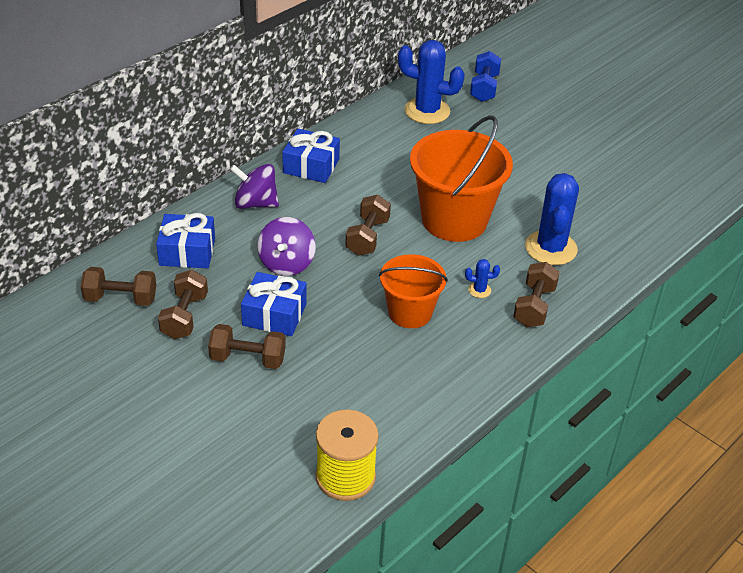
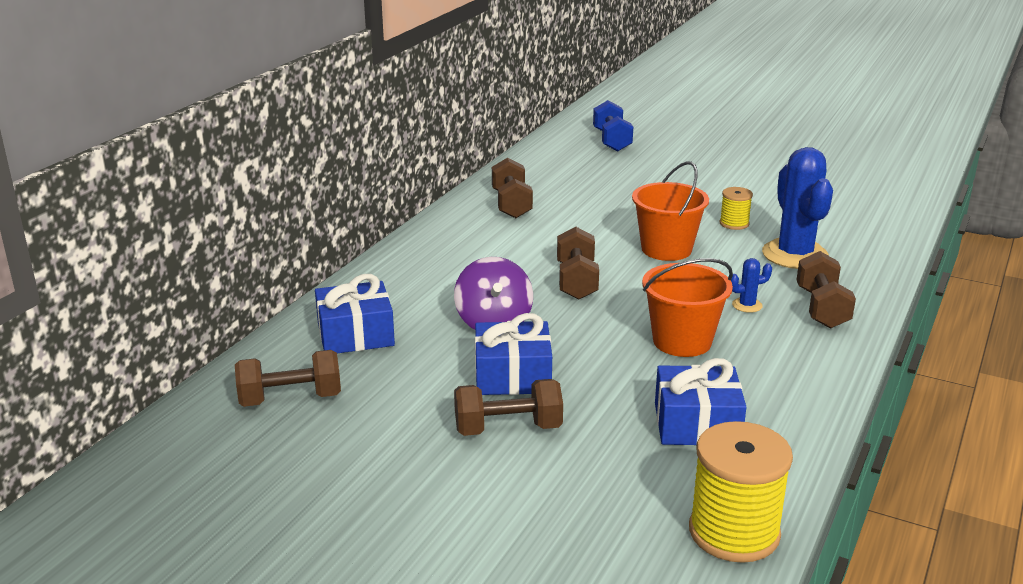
camera: 15 degrees left, 15 degrees down
(184, 316) = (392, 401): brown dumbbell -> brown dumbbell (511, 204)
(255, 203) = (416, 274): purple spinning top -> none
(311, 166) = (462, 231): blue gift -> blue gift (697, 424)
(427, 111) = (563, 167): blue cactus -> none
(454, 220) = (666, 249): orange bucket -> orange bucket, size x0.60
(525, 204) = (734, 223): none -> yellow spool

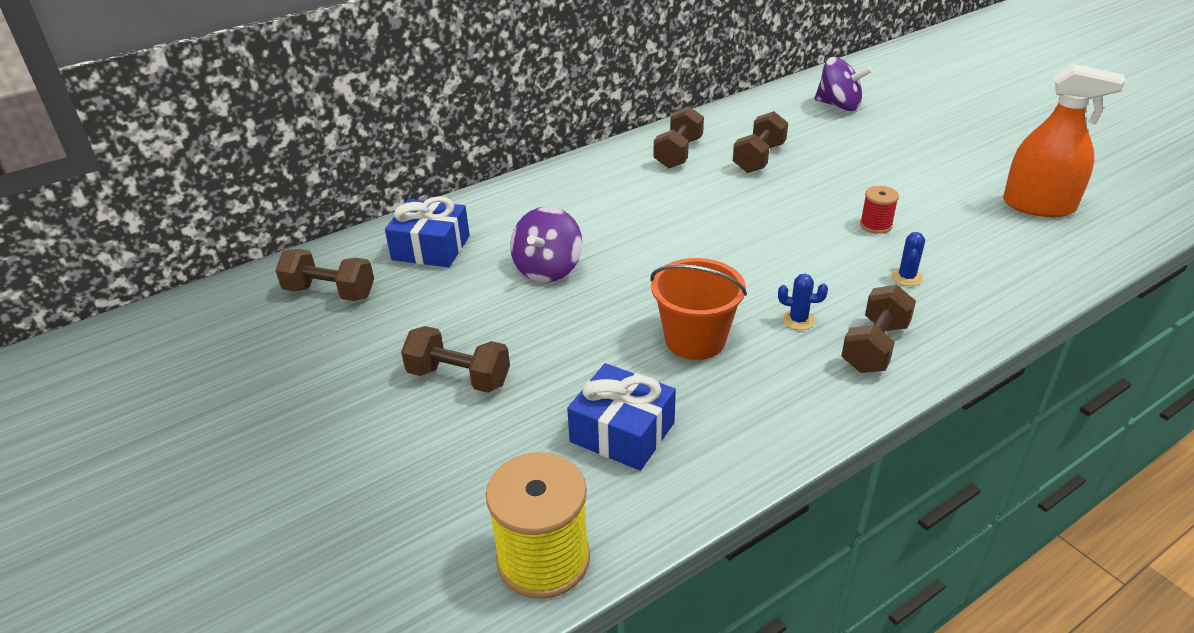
camera: 30 degrees right, 10 degrees up
(512, 376) = (512, 326): blue gift -> none
(576, 281) = (659, 247): brown dumbbell -> brown dumbbell (759, 158)
(612, 141) = (839, 105): blue dumbbell -> purple spinning top
(666, 249) = (777, 236): orange bucket -> none
(734, 223) = (876, 225): yellow spool -> red spool
(795, 255) = (906, 277): blue cactus -> blue cactus, size x0.42
(836, 184) = (1038, 206): none -> orange spray bottle

